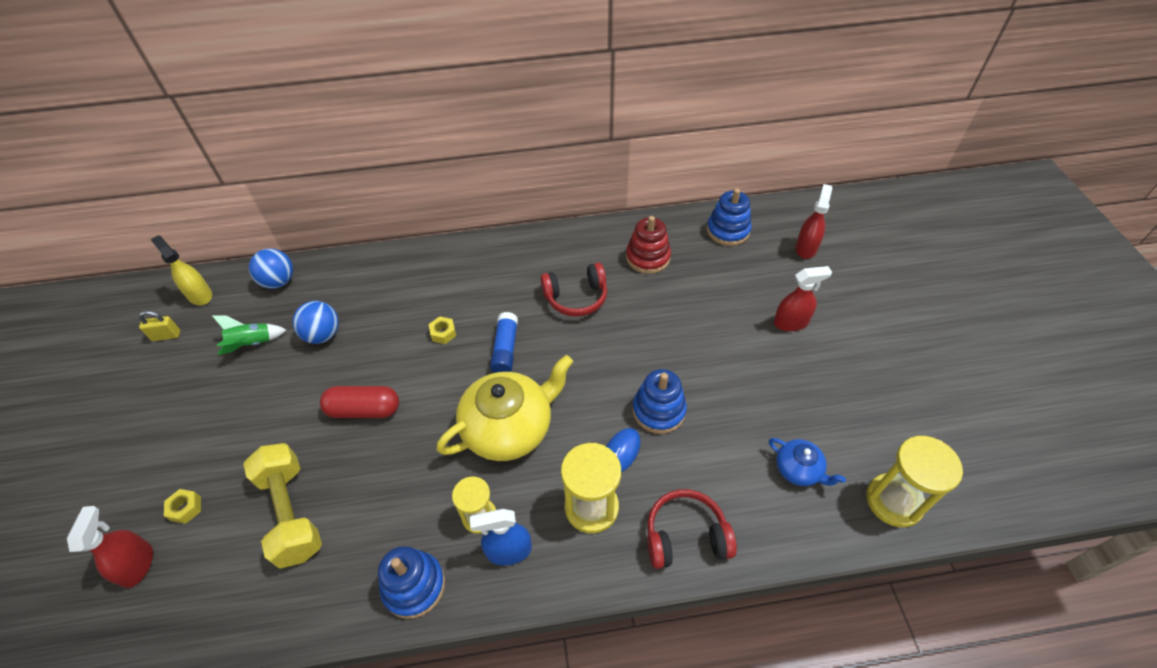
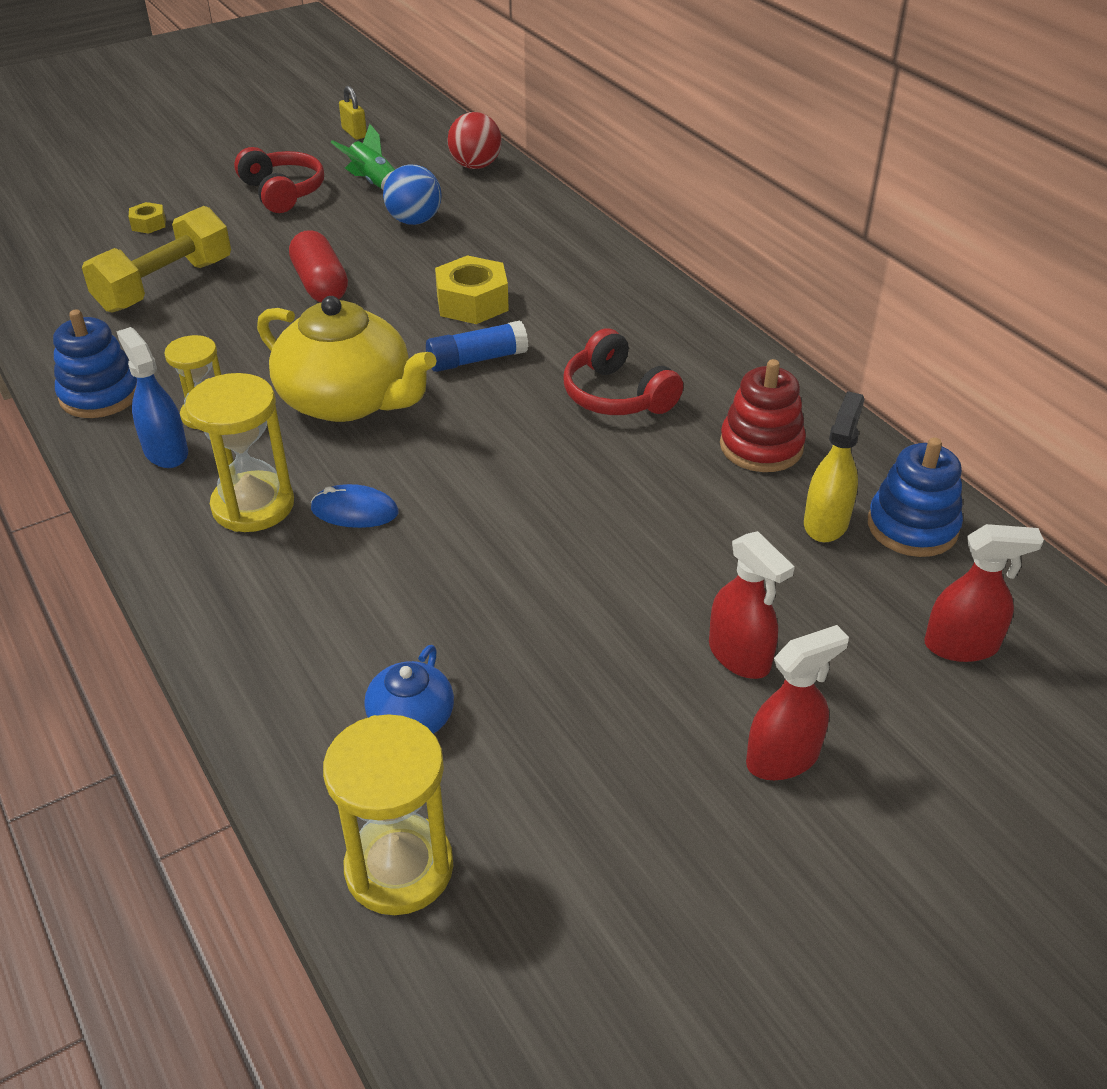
camera: 65 degrees right, 10 degrees down
(137, 564) = (80, 223): red spray bottle -> red spray bottle (783, 758)
(200, 295) = (422, 129): yellow spray bottle -> yellow spray bottle (826, 522)
(279, 282) = (475, 166): blue ball -> red ball
(443, 333) = (472, 302): yellow nut -> yellow nut, size x1.91
(658, 410) = (448, 532): blue stacking toy -> none
(685, 536) = (239, 609): red headphones -> red headphones (282, 192)

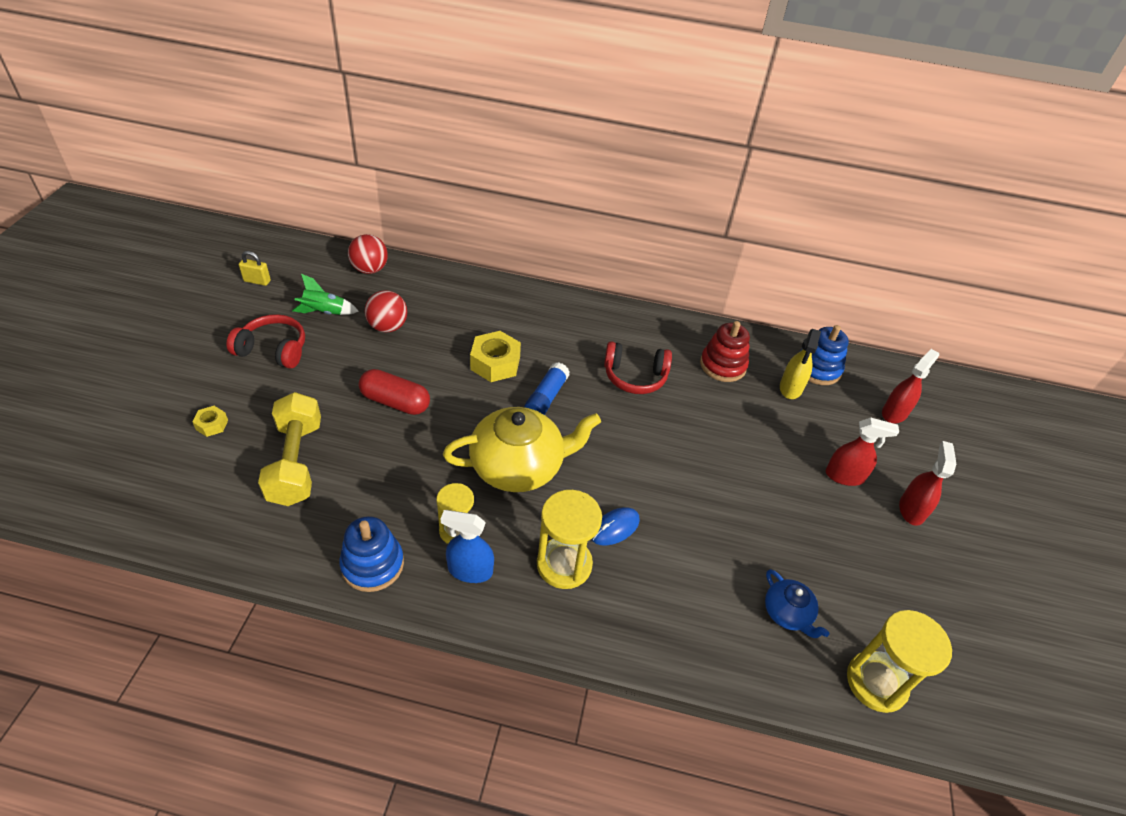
camera: 50 degrees left, 5 degrees up
(414, 221) = (388, 327): blue ball -> red ball
(826, 522) = (790, 388): yellow spray bottle -> yellow spray bottle turned 135 degrees counterclockwise

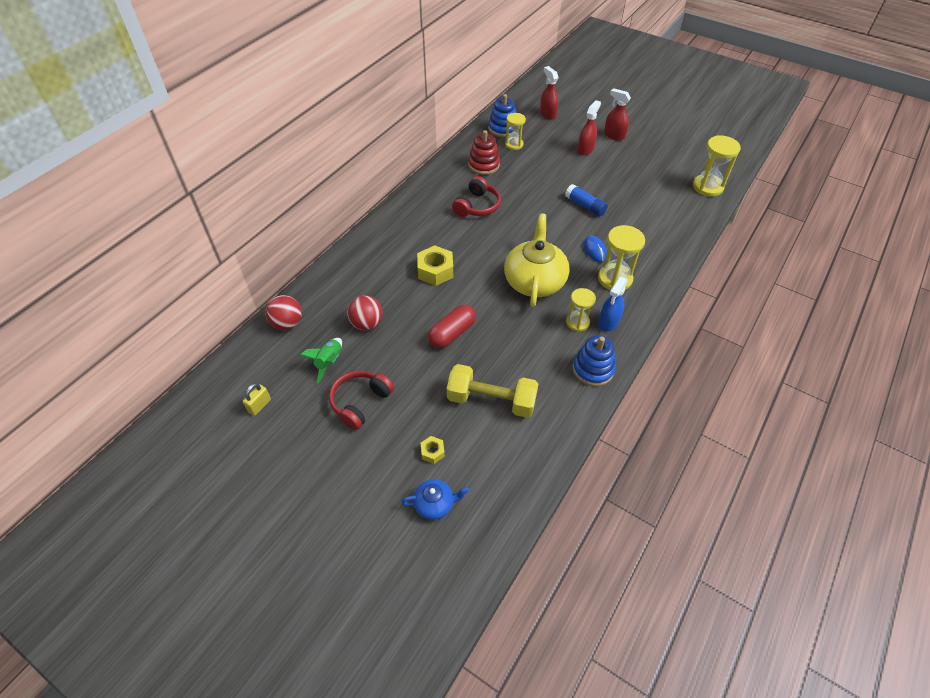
camera: 65 degrees left, 5 degrees up
(546, 397) = (479, 253): blue glue stick -> blue glue stick (585, 206)
(787, 613) = (665, 202): blue teapot -> blue teapot (434, 504)
(790, 388) = (514, 144): yellow spray bottle -> yellow hourglass

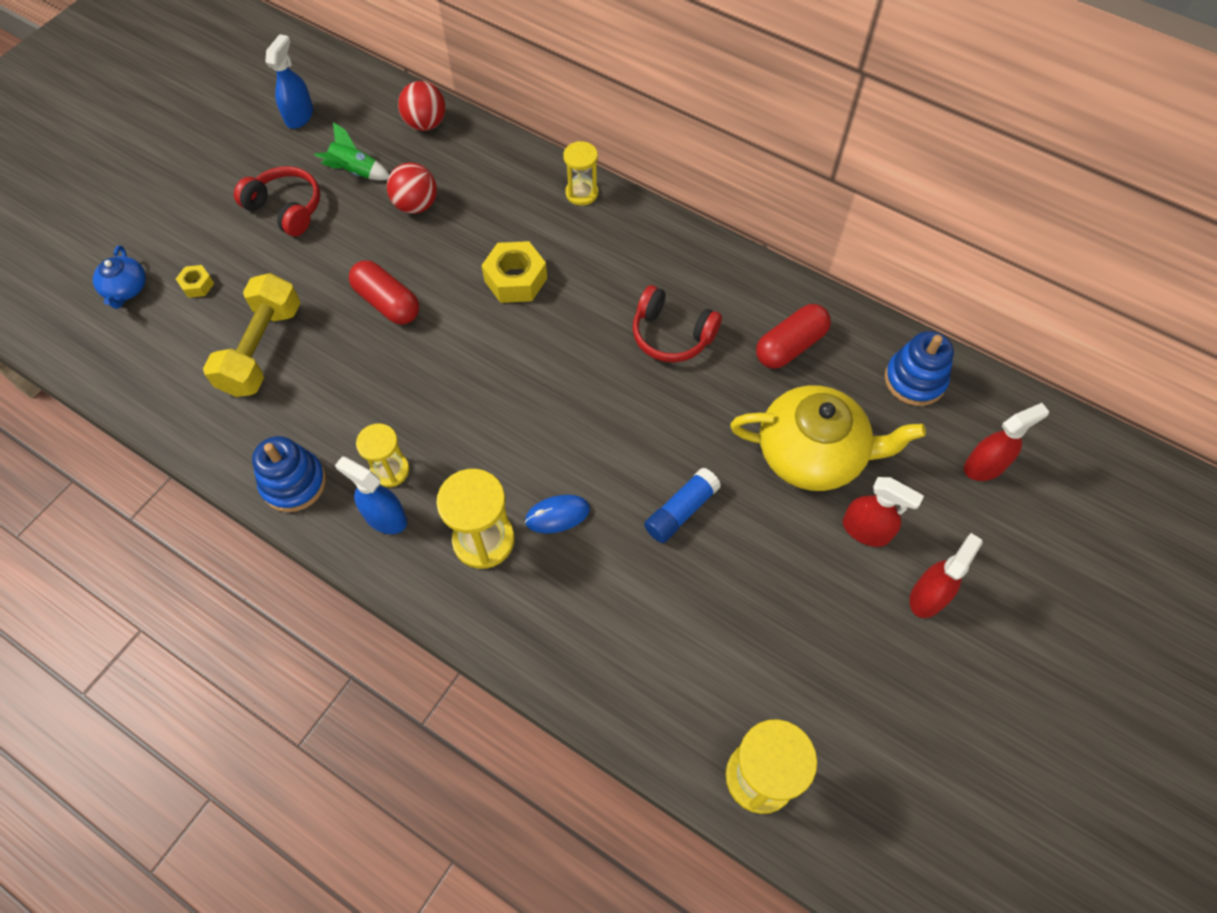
camera: 90 degrees right, 10 degrees up
(259, 406) = (299, 116): yellow padlock -> blue spray bottle
(483, 165) = (790, 346): red stacking toy -> red capsule
(514, 144) = (862, 398): yellow hourglass -> yellow hourglass (581, 193)
(534, 281) = (486, 414): yellow teapot -> yellow teapot (812, 454)

